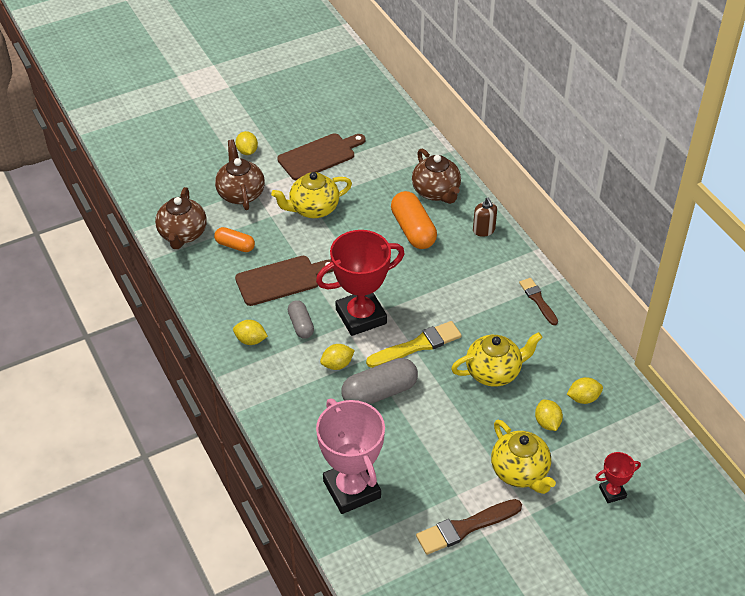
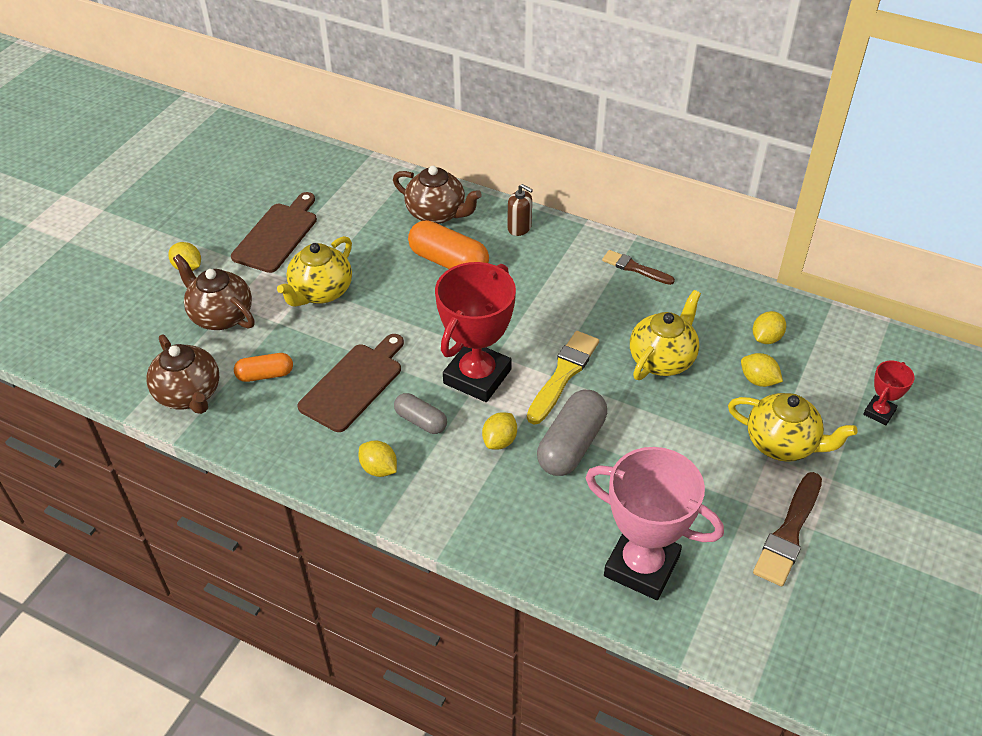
camera: 35 degrees left, 0 degrees up
(250, 340) = (379, 469): yellow lemon -> yellow lemon turned 60 degrees clockwise

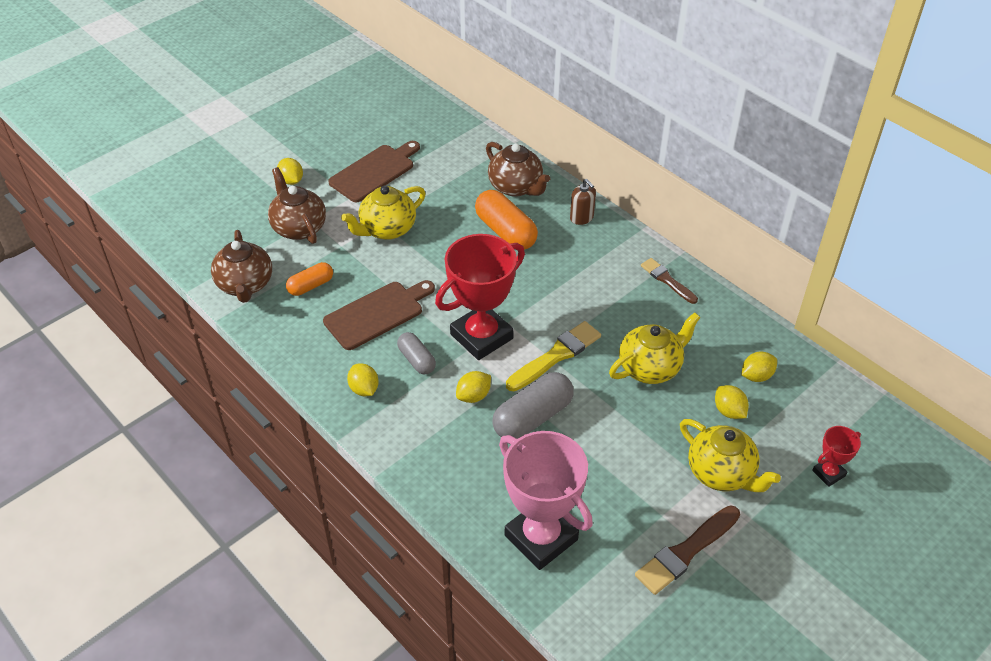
camera: 20 degrees right, 0 degrees up
(265, 375) = (311, 286): orange capsule -> orange capsule turned 45 degrees counterclockwise

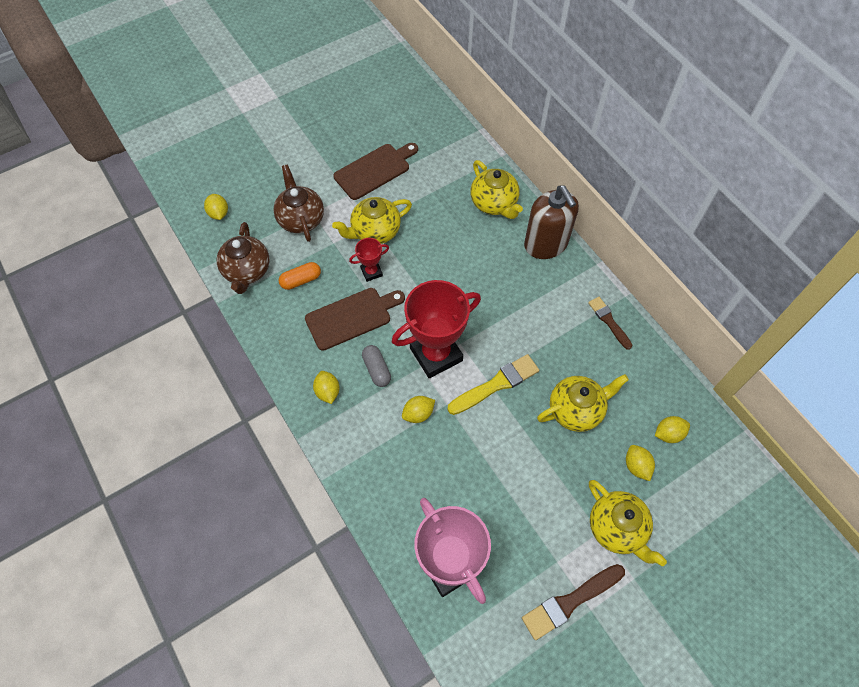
camera: 10 degrees right, 15 degrees up
(291, 181) = (303, 170): yellow lemon -> yellow lemon (219, 213)
(505, 231) = (476, 249): orange capsule -> none
(516, 187) = (494, 203): brown teapot -> yellow teapot
(532, 417) = (464, 444): grey capsule -> none
(581, 218) = (546, 244): brown soap dispenser -> brown soap dispenser, size x2.03
(828, 473) = (712, 545): red trophy -> red trophy (371, 272)

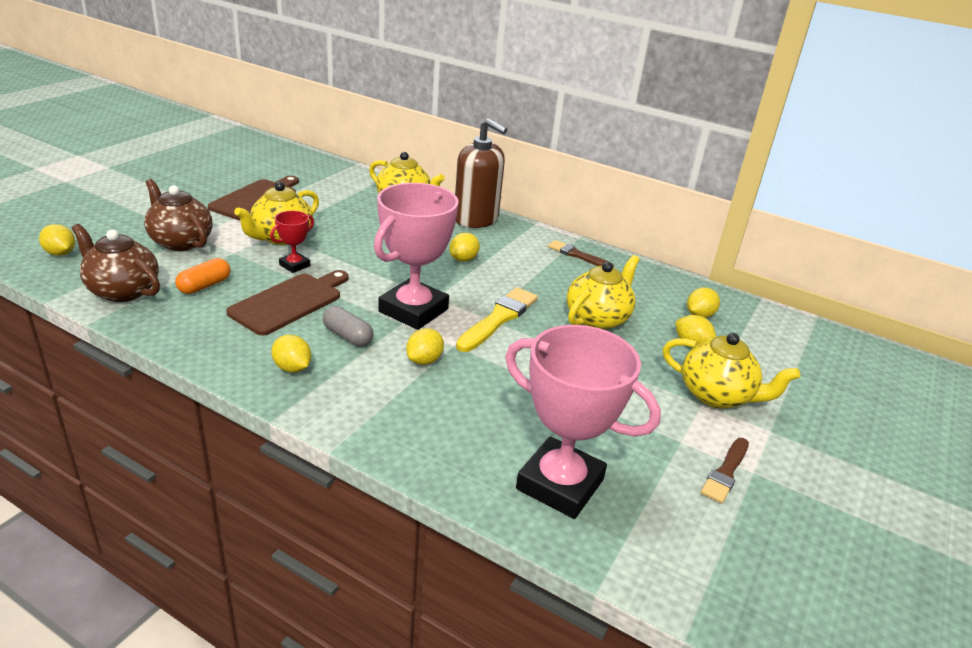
camera: 30 degrees left, 30 degrees down
(247, 271) = (123, 291): brown teapot -> brown teapot turned 150 degrees clockwise
(436, 354) = (413, 310): red trophy -> pink trophy
(506, 300) = (463, 259): none -> yellow lemon
(570, 602) = (725, 472): brown brush -> brown brush, size x0.65

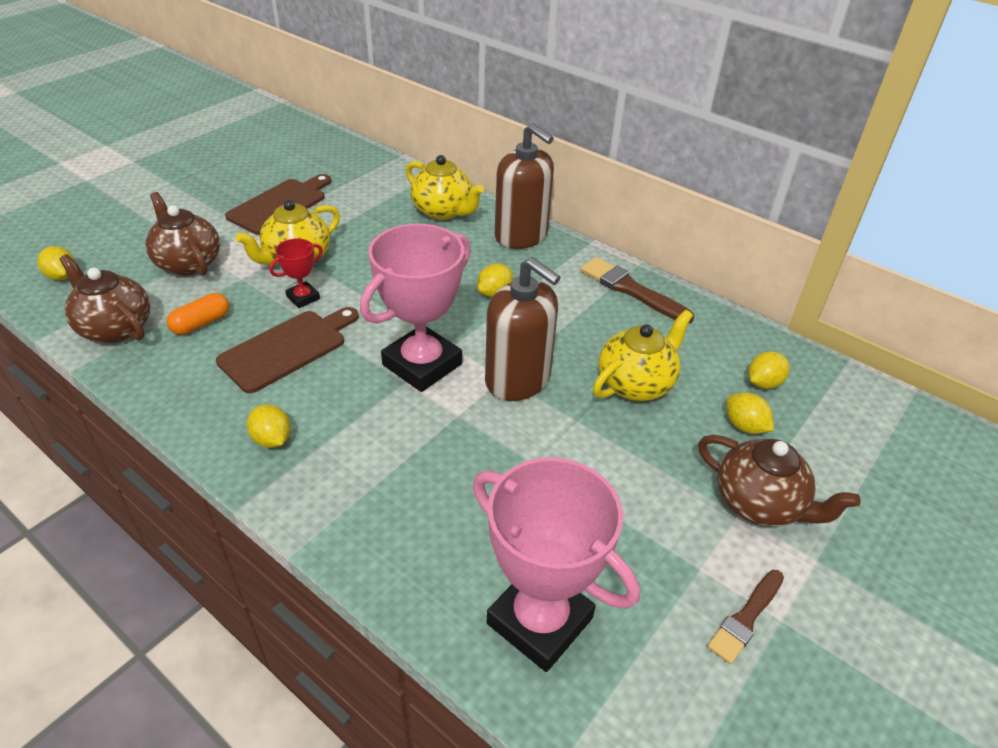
camera: 10 degrees right, 10 degrees up
(348, 336) = (341, 398): grey capsule -> none
(424, 360) = (420, 435): yellow lemon -> none
(499, 318) = (518, 379): yellow brush -> brown soap dispenser
(577, 255) = (631, 290): brown brush -> brown brush, size x1.54
(716, 395) = (759, 503): yellow teapot -> brown teapot

